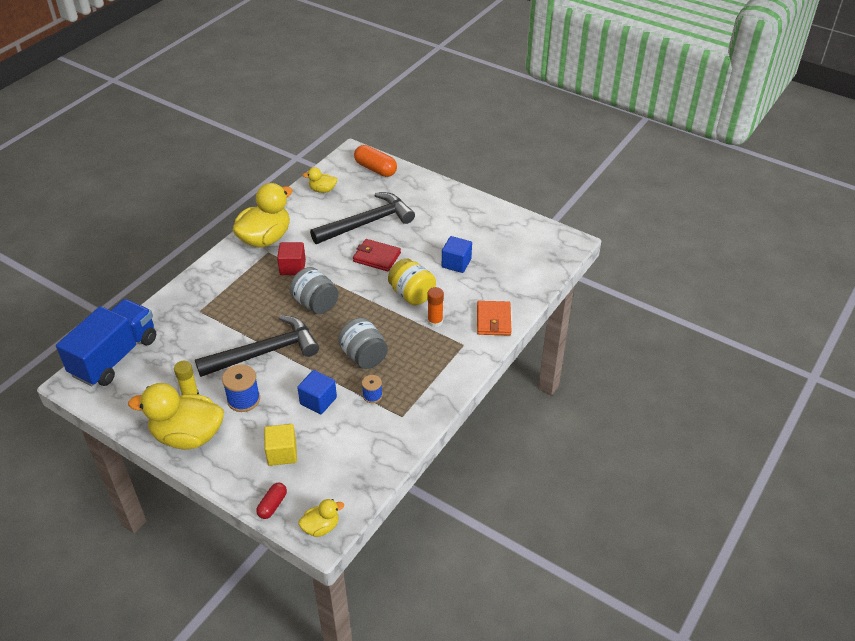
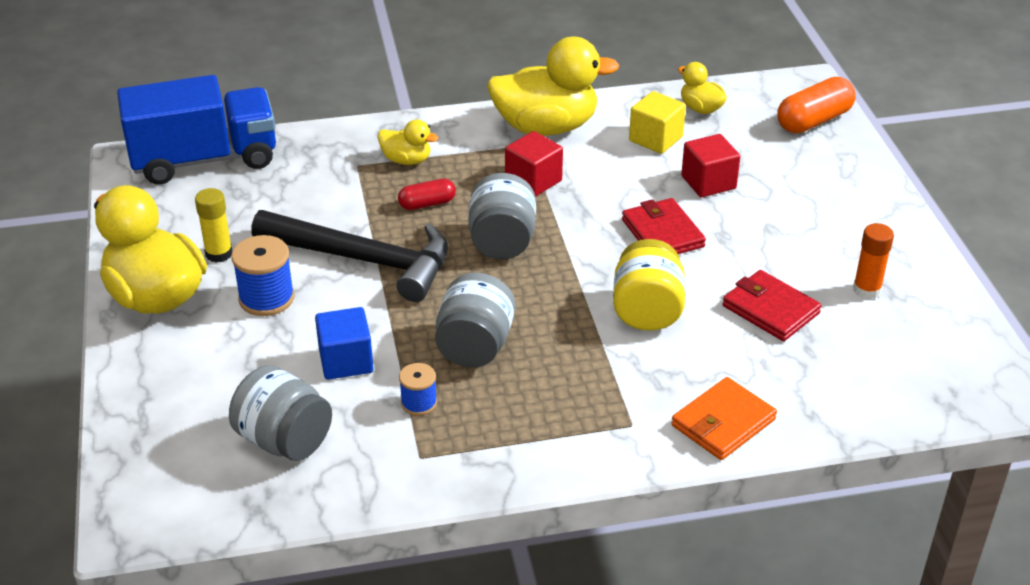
camera: 45 degrees right, 5 degrees down
(272, 505) = (129, 444): red capsule -> red capsule (427, 204)
(282, 453) = (221, 392): yellow cube -> yellow cube (655, 139)
(321, 527) = (142, 515): yellow duck -> yellow duck (407, 160)
(338, 451) = (284, 440): none -> grey jar
(367, 223) = (708, 182): black hammer -> red cube
(375, 169) = (813, 120): orange capsule -> orange capsule turned 60 degrees clockwise
(435, 321) = (632, 367): orange glue stick -> orange glue stick (867, 290)
(456, 263) = (770, 309): blue cube -> red wallet

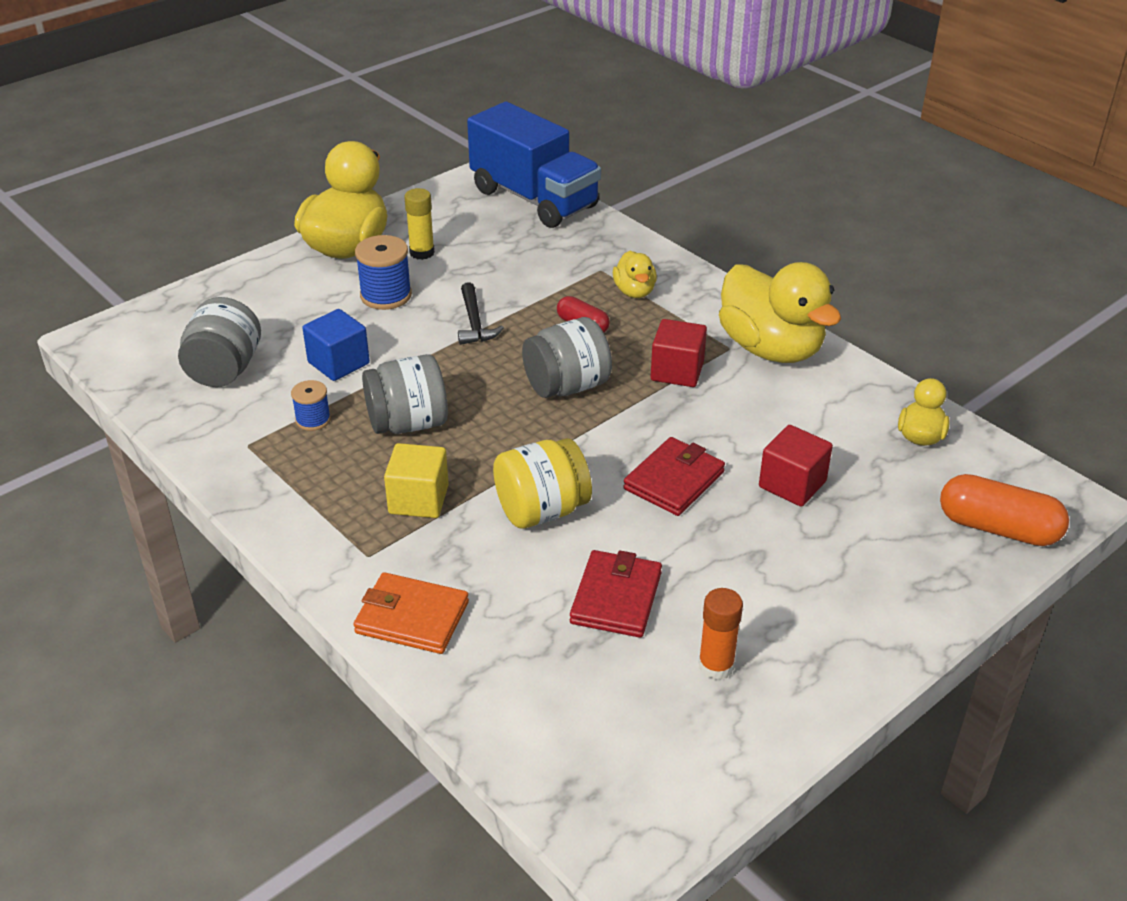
camera: 60 degrees right, 0 degrees up
(364, 260) = (474, 323): black hammer -> black hammer, size x0.47
(655, 139) = (829, 423): yellow cube -> yellow cube (418, 499)

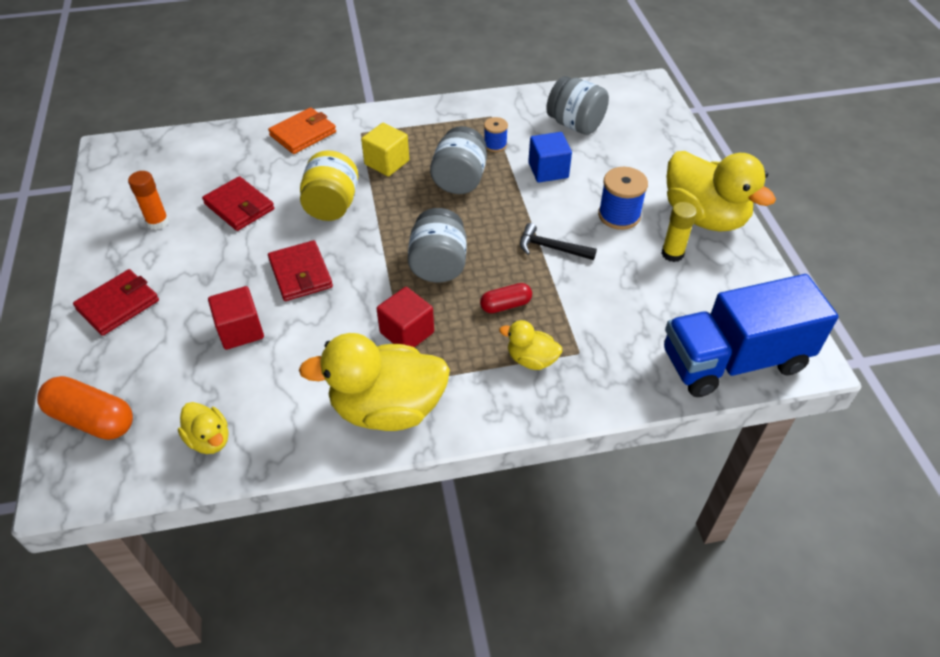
camera: 120 degrees right, 10 degrees up
(867, 609) = (118, 305): none -> red wallet
(998, 528) = (92, 419): orange capsule -> orange capsule turned 60 degrees clockwise

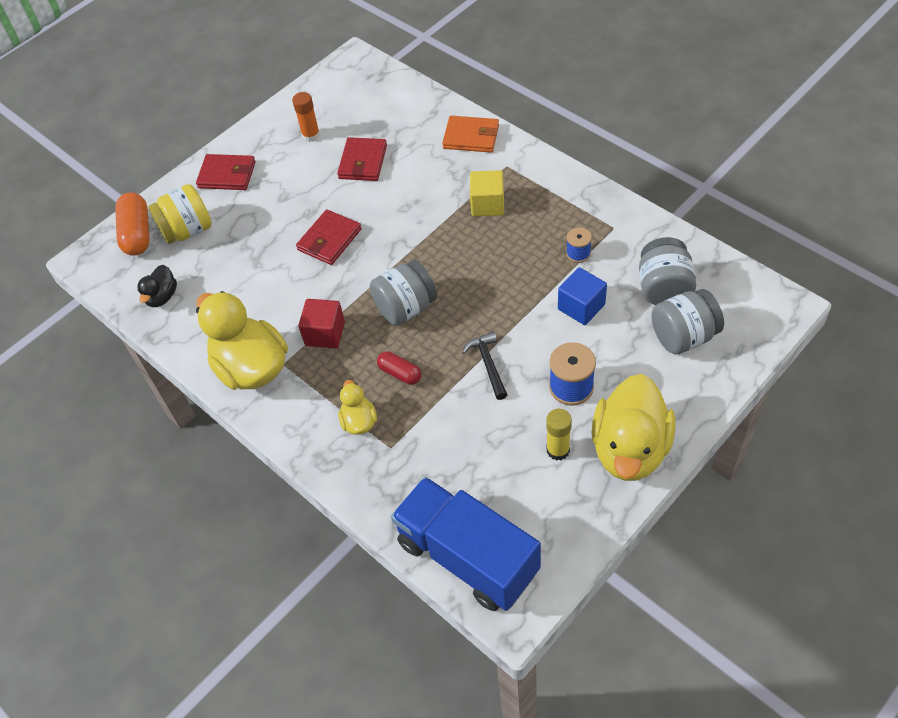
camera: 60 degrees right, 5 degrees up
(209, 439) = (162, 297): yellow duck -> black duck
(240, 330) = (255, 247): red cube -> none
(332, 205) = (410, 208): yellow jar -> yellow jar (187, 230)
(459, 180) = (511, 259): grey jar -> grey jar (683, 336)

